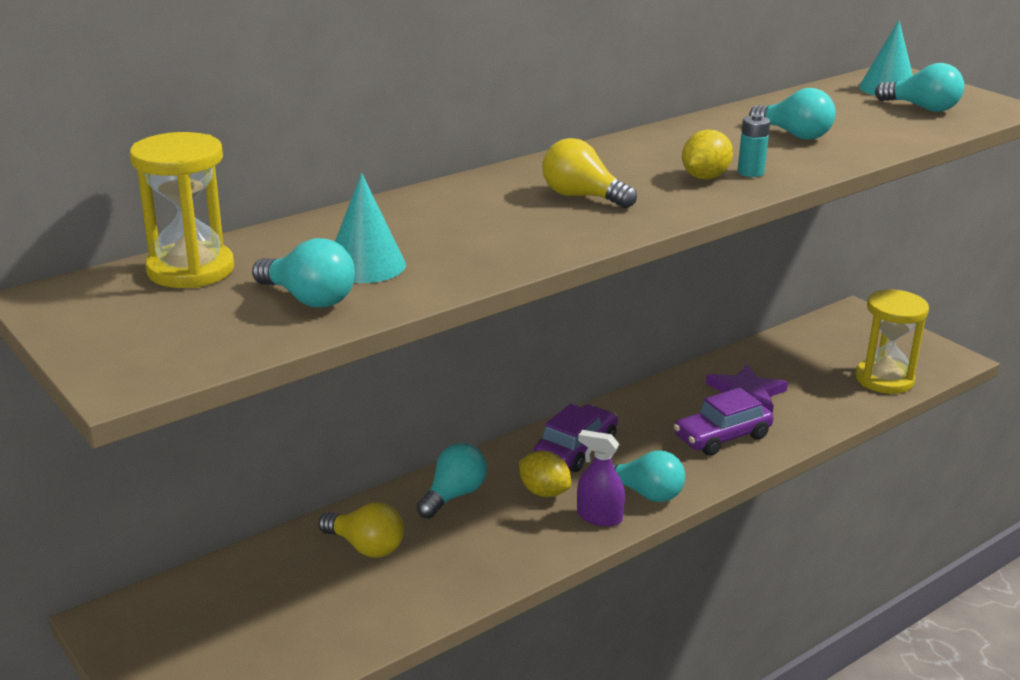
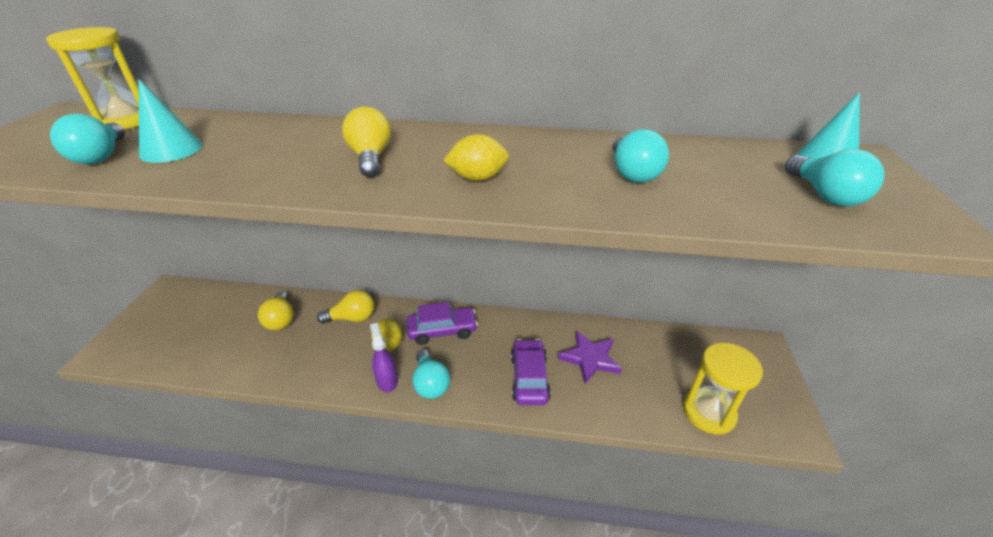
camera: 45 degrees right, 10 degrees up
(454, 495) = (352, 318): turquoise light bulb -> yellow light bulb
(722, 437) = (529, 378): purple car -> purple car turned 75 degrees clockwise
(750, 172) = (519, 188): turquoise battery -> none

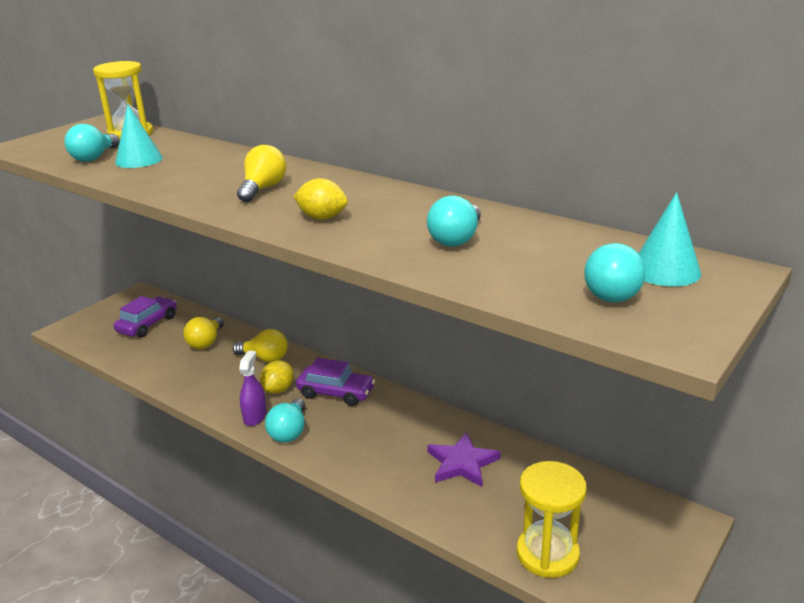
camera: 30 degrees right, 10 degrees down
(529, 378) = (383, 458): purple car -> purple car (147, 324)

